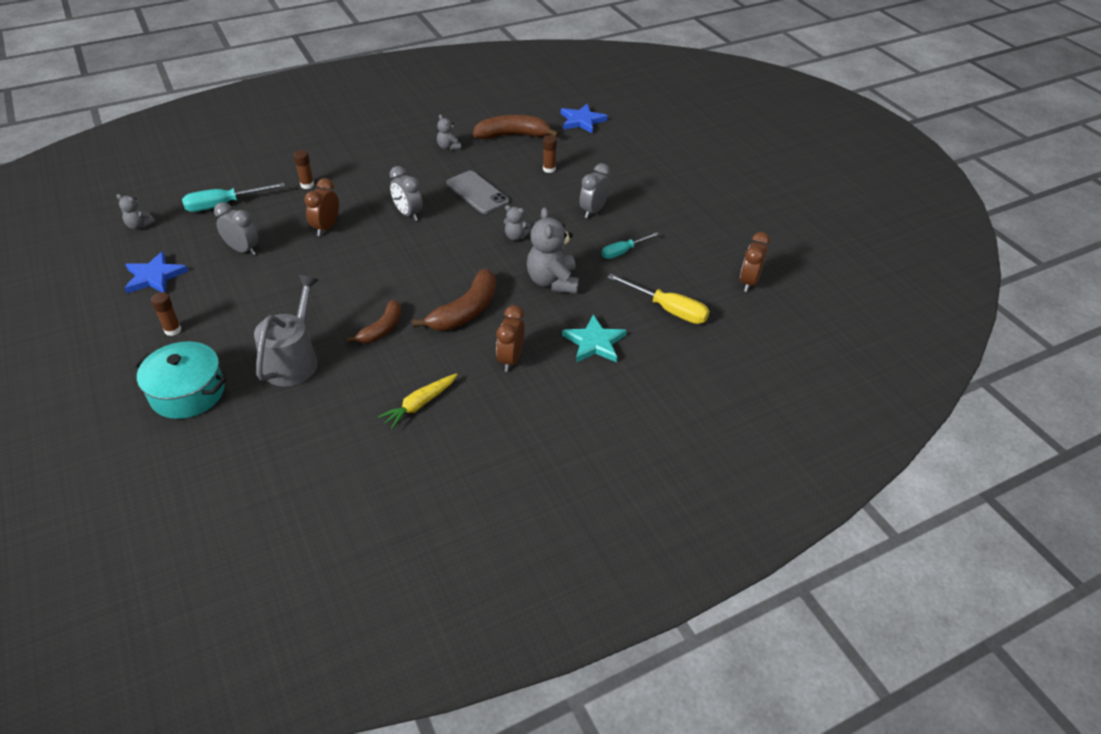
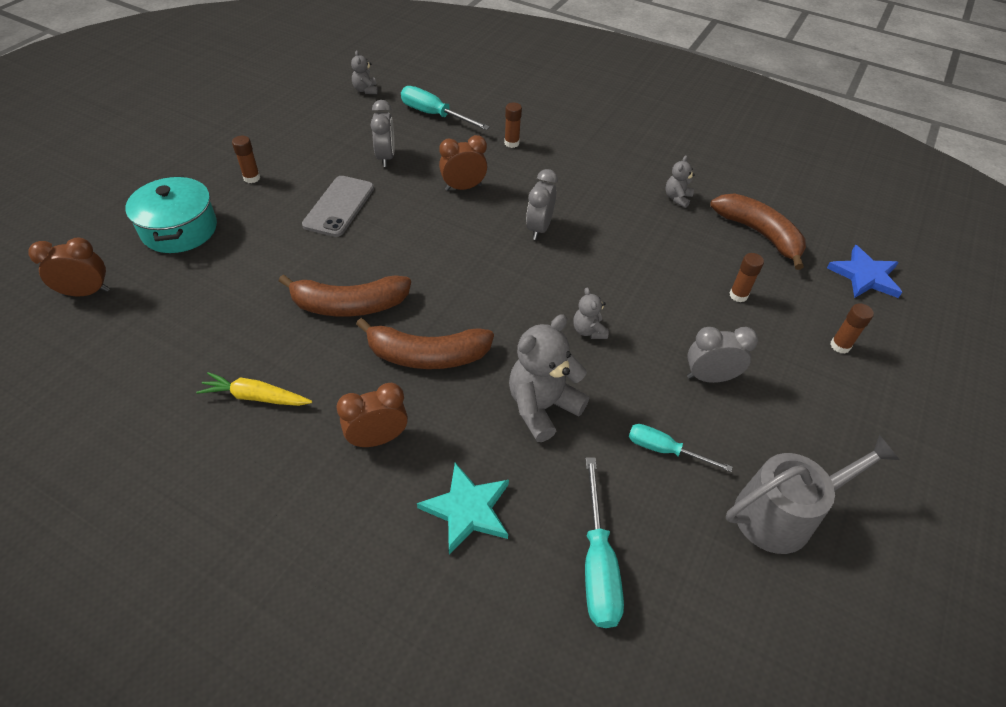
camera: 55 degrees right, 5 degrees up
(154, 276) = (310, 132): blue star -> none
(293, 360) = (261, 269): grey watering can -> grey watering can (782, 514)
(382, 329) = (349, 305): brown banana -> brown banana, size x1.55
(477, 193) = (628, 259): grey phone -> grey phone (339, 206)
(617, 157) = (840, 346): none -> brown glue stick
(668, 309) = (597, 564): yellow screwdriver -> turquoise screwdriver
(749, 282) = (751, 648): brown clock -> brown clock (86, 292)

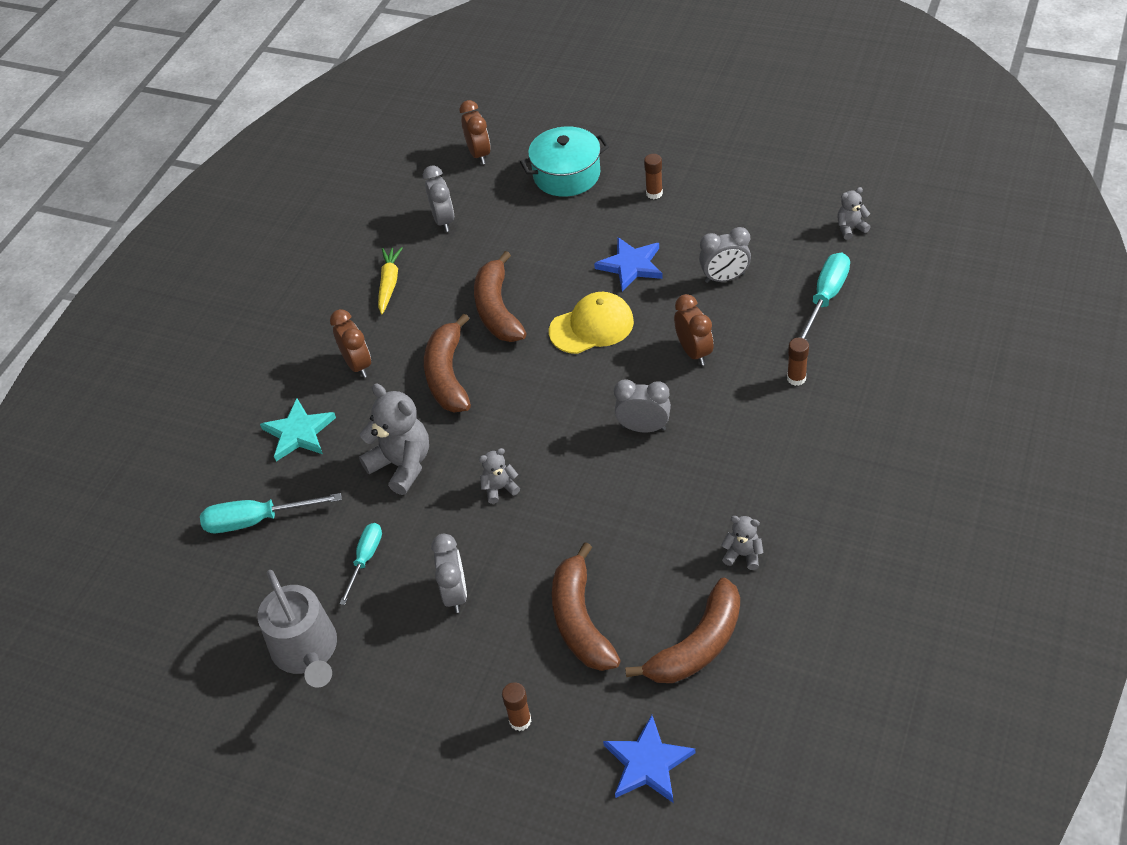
camera: 90 degrees right, 0 degrees up
(179, 335) = (443, 220): none -> grey clock
(339, 206) = (631, 265): grey phone -> blue star
(405, 242) = (591, 326): none -> yellow cap
(738, 295) = (580, 620): brown glue stick -> brown banana

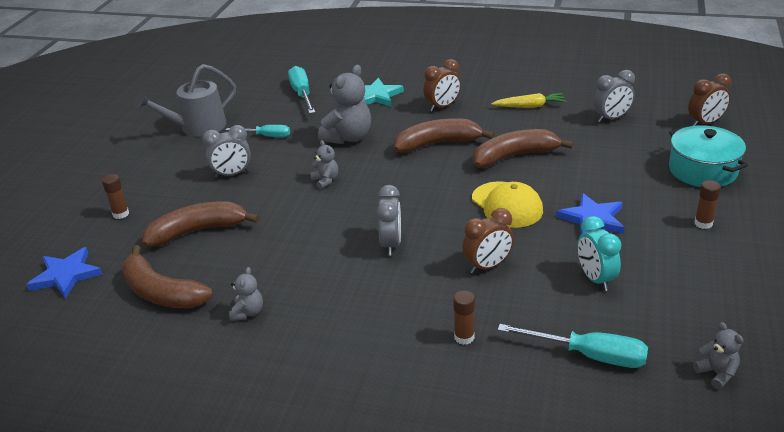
camera: 80 degrees right, 15 degrees down
(724, 278) = (595, 279): grey clock -> turquoise clock

